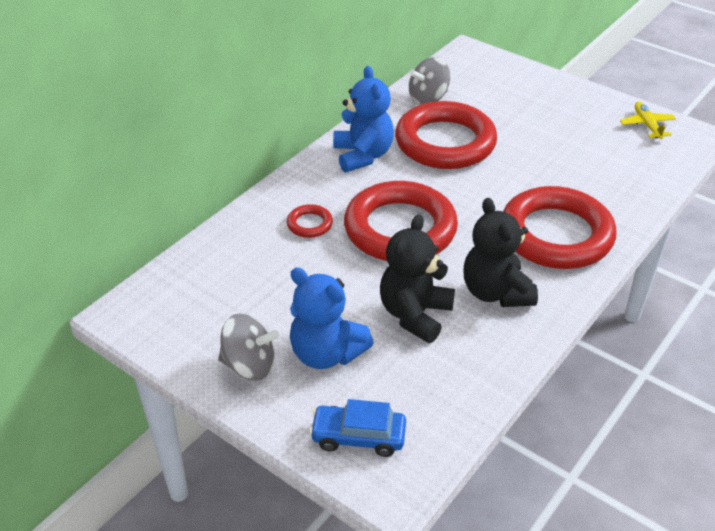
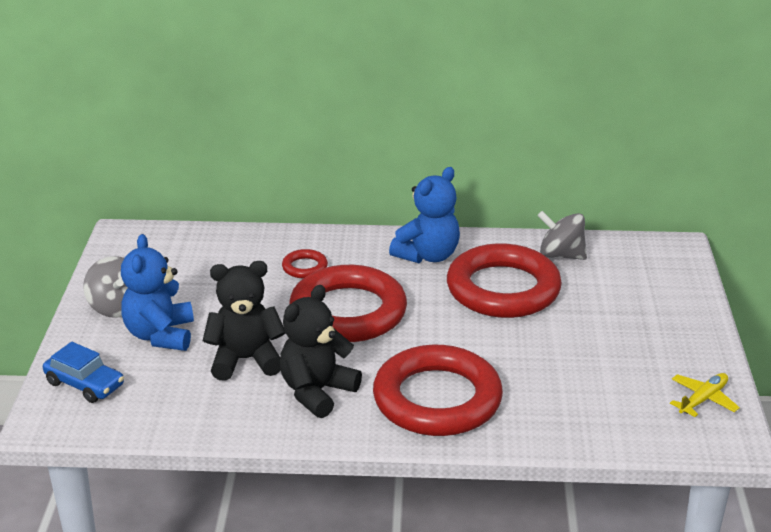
camera: 55 degrees right, 10 degrees down
(358, 437) = (85, 384): blue car -> blue car turned 150 degrees clockwise

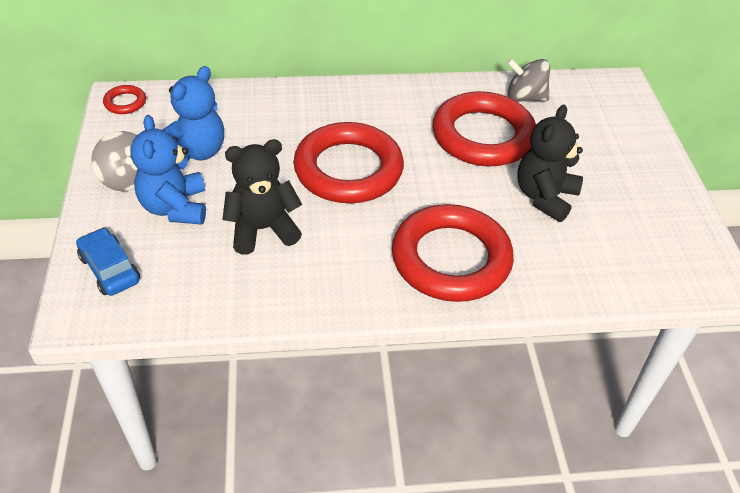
camera: 10 degrees left, 15 degrees up
(85, 384) = (110, 269): blue car -> blue car turned 150 degrees counterclockwise
(304, 267) = (298, 124): red ring -> red ring (125, 102)
(317, 392) = (338, 260): black teddy bear -> black teddy bear (544, 197)
(427, 255) = (408, 104): blue teddy bear -> blue teddy bear (196, 151)
(703, 400) = (685, 240): yellow plane -> none

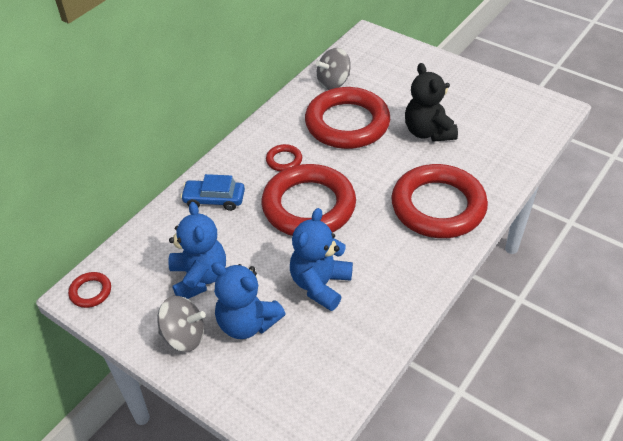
camera: 45 degrees left, 0 degrees up
(110, 269) = (273, 397): blue car -> blue car (214, 199)
(263, 229) = (320, 284): black teddy bear -> blue teddy bear
(385, 123) = (284, 160): none -> red ring

